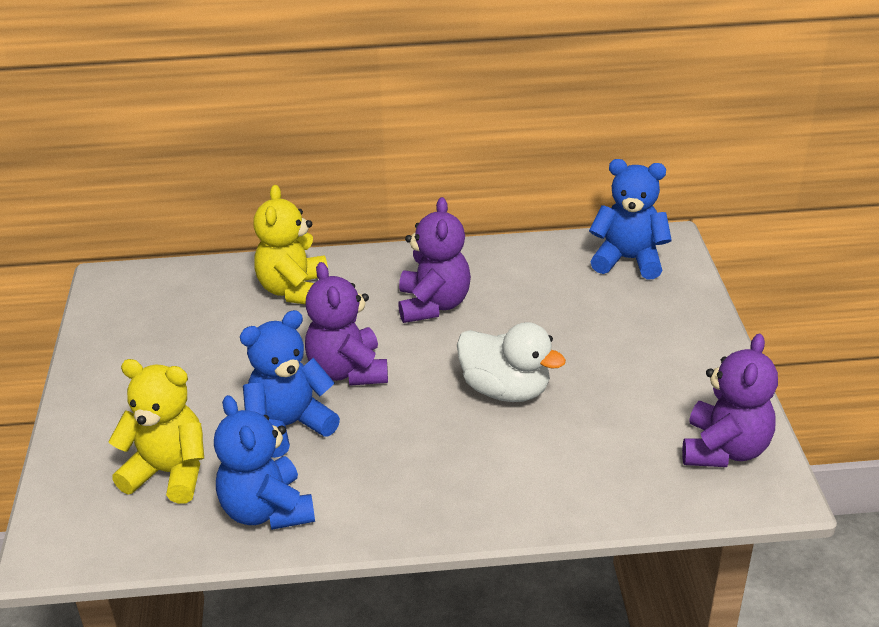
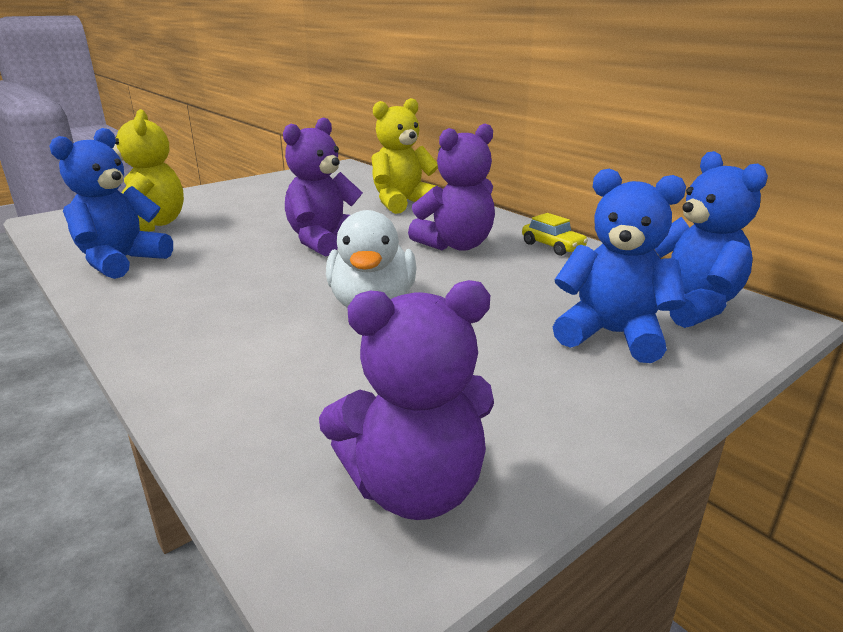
camera: 55 degrees right, 10 degrees down
(289, 426) = (234, 242): blue teddy bear -> blue teddy bear (611, 334)
(485, 261) = (552, 246): none -> yellow car

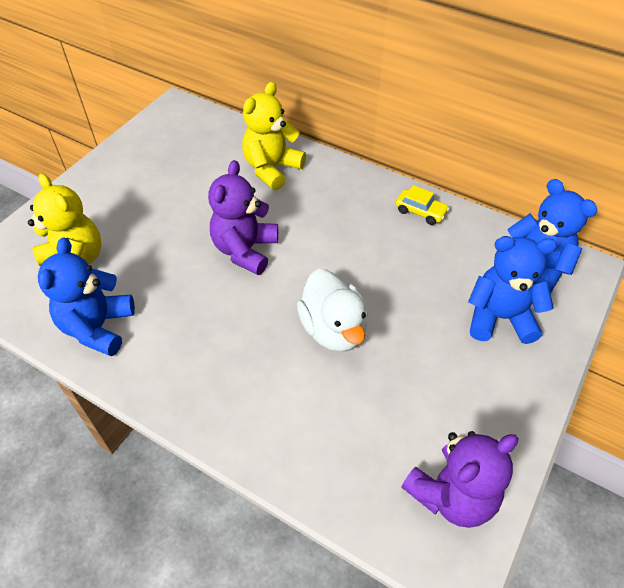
camera: 20 degrees left, 25 degrees up
(456, 245) = (350, 229): purple teddy bear -> none

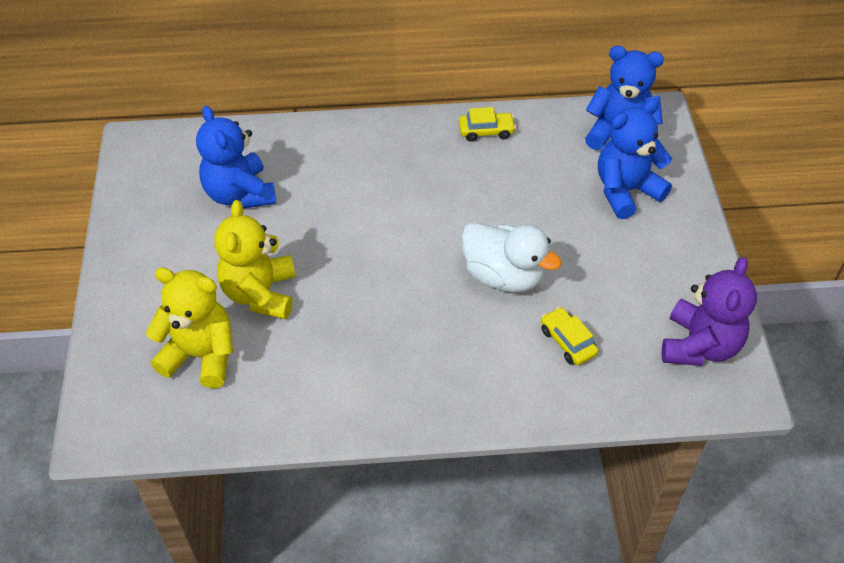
camera: 35 degrees left, 0 degrees up
(98, 327) = (290, 397): blue teddy bear -> blue teddy bear (240, 194)
(245, 250) = (360, 251): purple teddy bear -> none
(272, 169) = (309, 159): yellow teddy bear -> yellow teddy bear (260, 293)
(336, 415) = (567, 342): none -> yellow car

